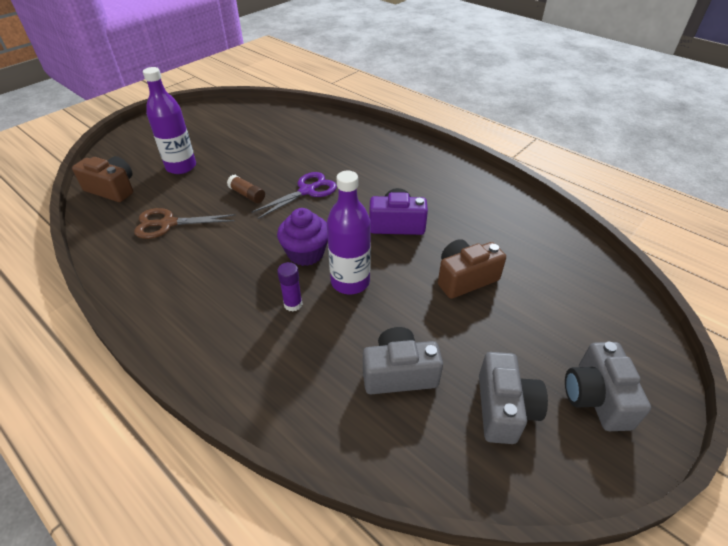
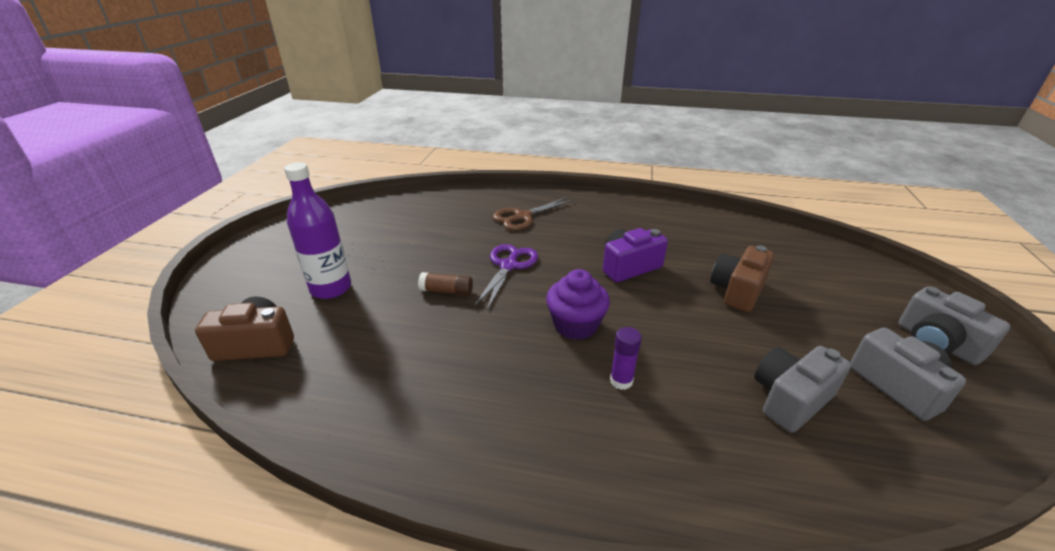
camera: 30 degrees left, 10 degrees down
(168, 223) = (380, 356): brown scissors -> brown scissors (523, 217)
(350, 282) = (649, 334): purple bottle -> none

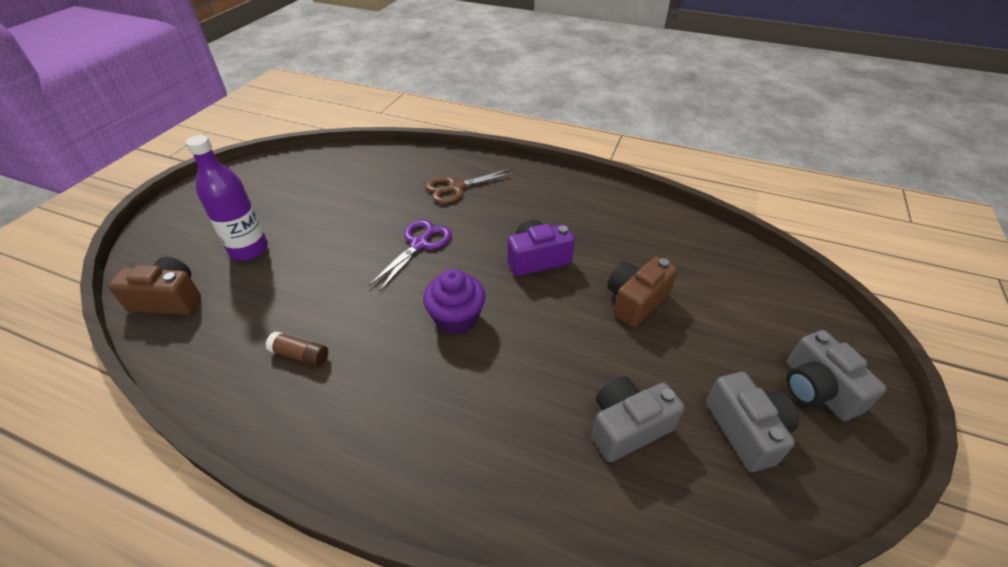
camera: 10 degrees right, 10 degrees up
(446, 291) = (351, 265): brown glue stick -> brown glue stick (300, 355)
(621, 381) = (473, 383): purple glue stick -> none

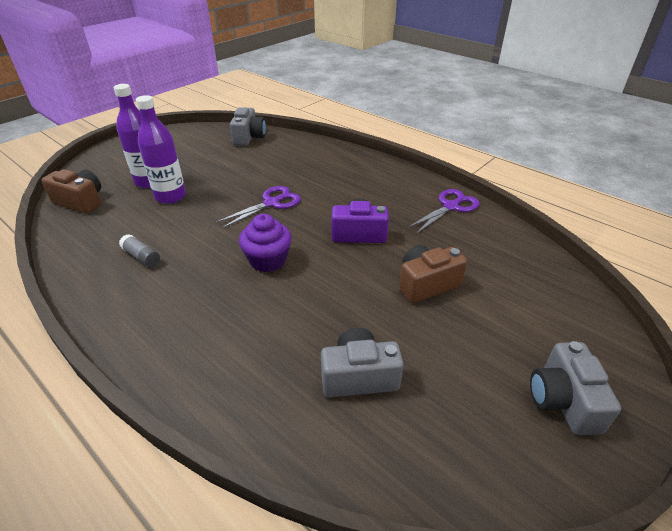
camera: 20 degrees right, 5 degrees down
(289, 264) = (170, 196): none -> purple bottle
(300, 355) = (141, 257): brown glue stick -> grey glue stick
(456, 188) = (324, 170): brown scissors -> none
(612, 204) = (451, 207): none -> purple scissors
(746, 430) = (468, 412): grey camera -> grey camera (249, 137)

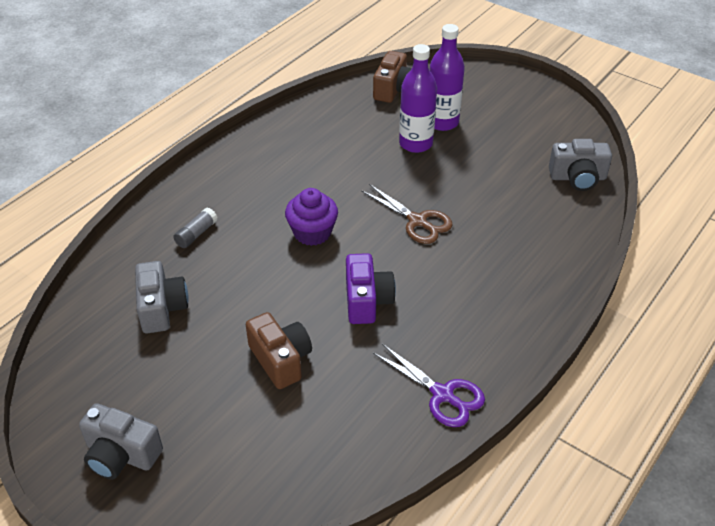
camera: 85 degrees right, 5 degrees up
(141, 257) = (311, 150): grey glue stick -> grey glue stick (196, 234)
(271, 203) = (417, 221): purple scissors -> brown scissors
(563, 400) = (121, 454): grey camera -> grey camera turned 150 degrees counterclockwise

